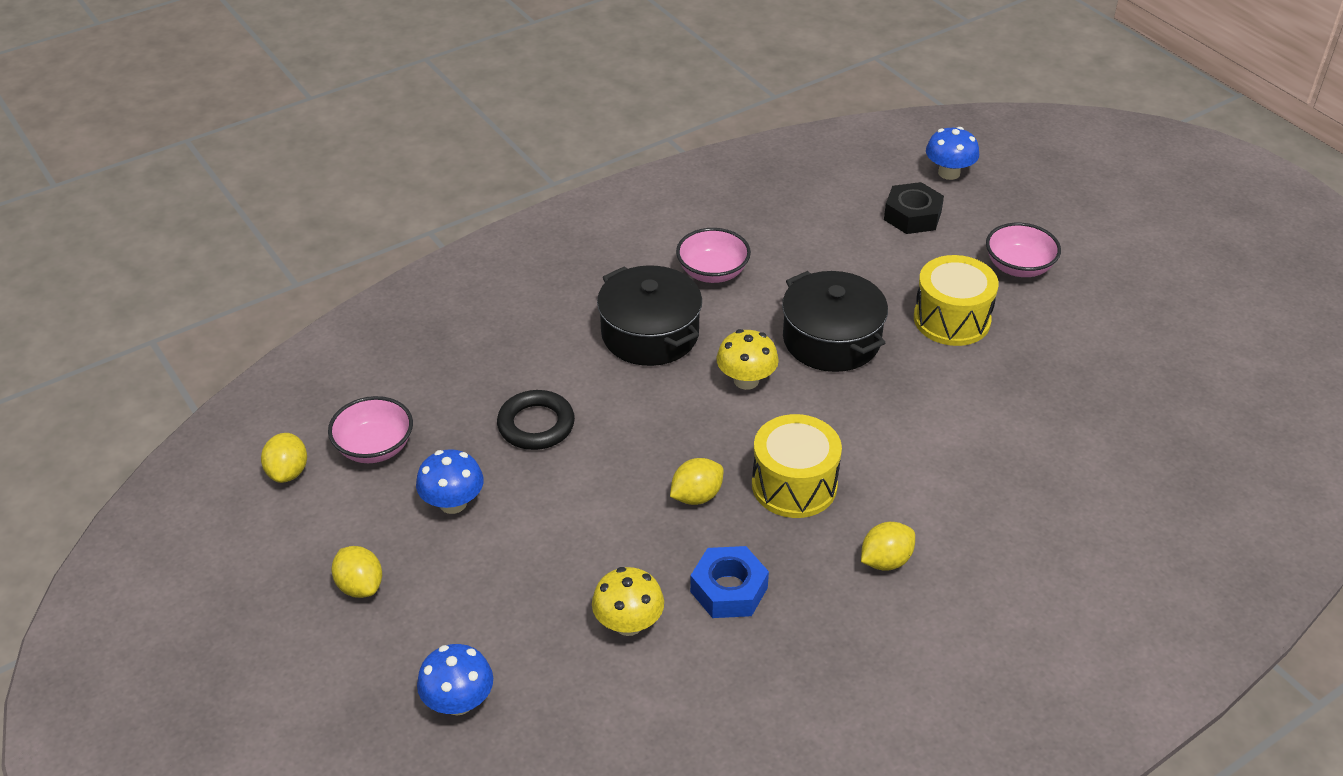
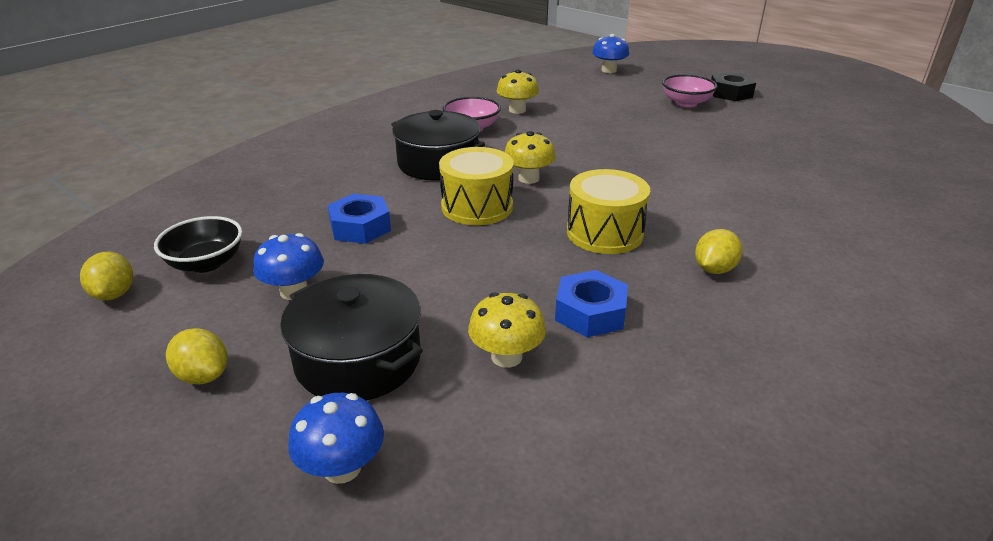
camera: 15 degrees left, 10 degrees down
(374, 447) = (206, 263): pink bowl -> black bowl
(536, 425) = (360, 227): black ring -> blue nut
(696, 496) = (525, 252): yellow lemon -> none
(783, 244) = (517, 110): none -> yellow mushroom
(831, 339) = (581, 150): black pot -> black pot (358, 359)
(912, 216) = (598, 89): black nut -> black nut (730, 93)
(952, 319) = (660, 130): yellow drum -> yellow drum (477, 207)

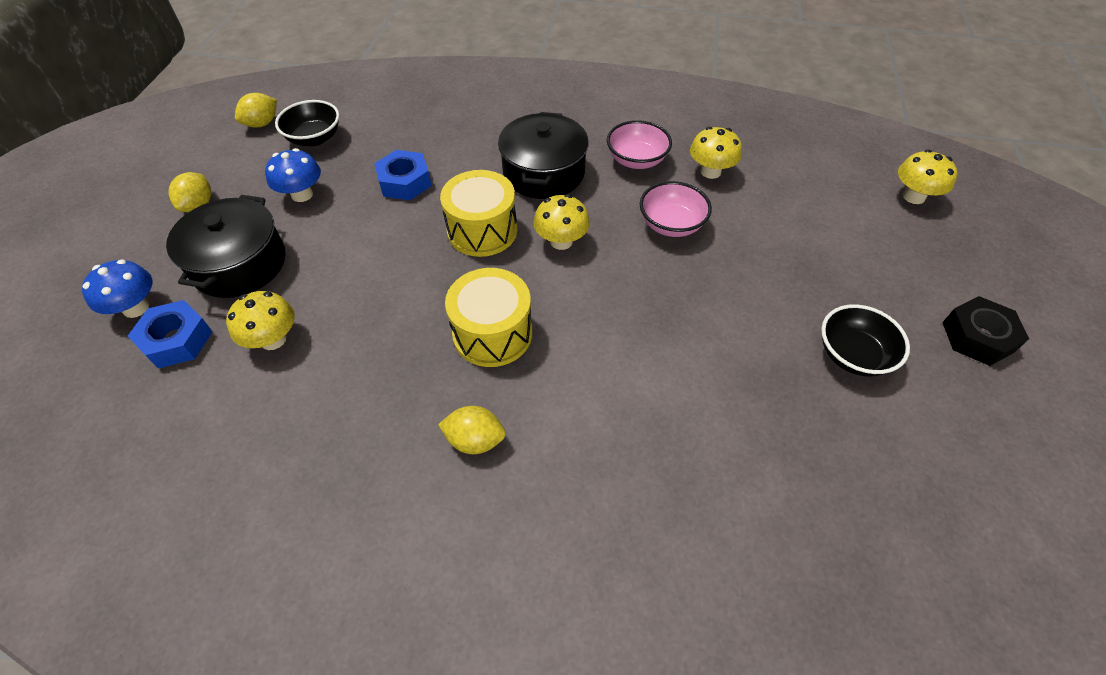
camera: 60 degrees right, 20 degrees up
(590, 313) = (354, 369): blue nut -> blue nut (177, 340)
(609, 70) = (913, 196): blue mushroom -> yellow mushroom
(686, 103) = (886, 300): pink bowl -> pink bowl (671, 225)
(721, 124) = (852, 355): none -> black bowl

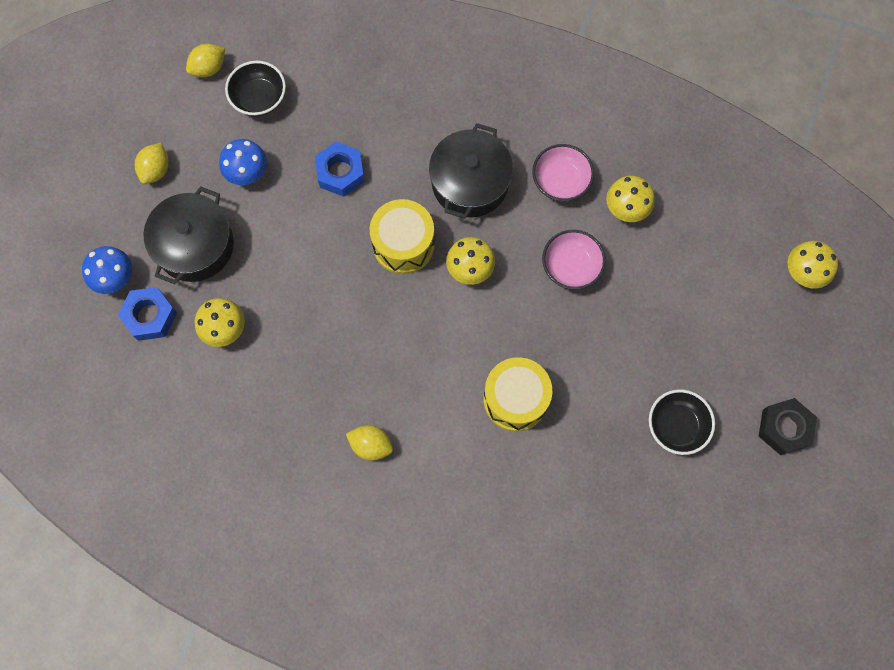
camera: 10 degrees right, 20 degrees up
(492, 333) = (397, 354): yellow drum -> yellow drum (515, 399)

